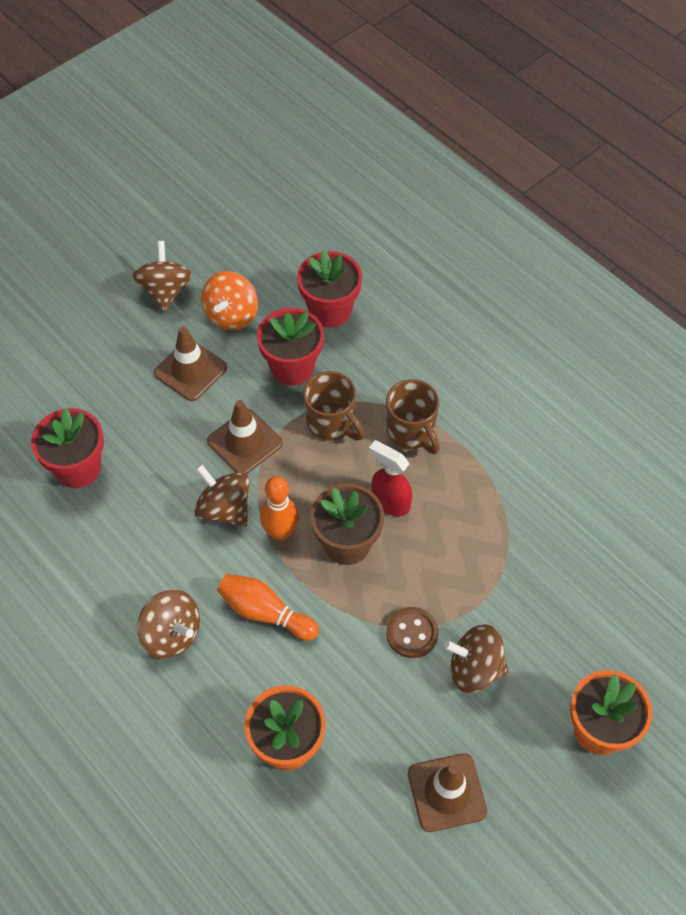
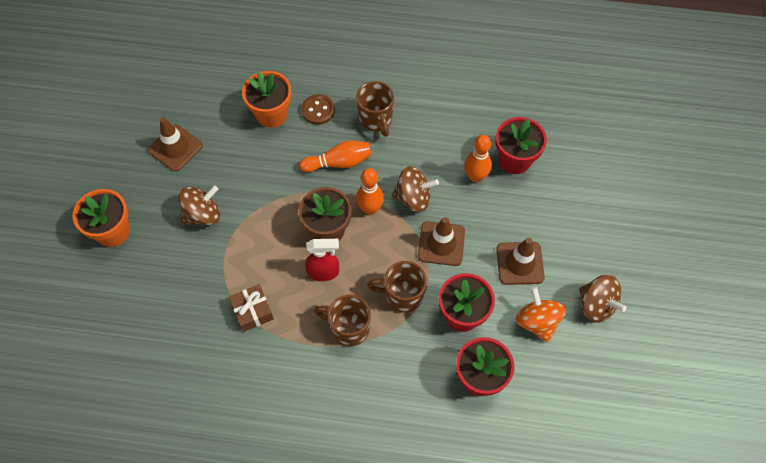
camera: 140 degrees right, 5 degrees up
(137, 482) = (475, 176): none -> orange bowling pin
(171, 634) = (376, 119): brown spinning top -> brown mug
(412, 633) = (251, 208): brown button -> brown button (318, 110)
(496, 516) = (253, 311): none -> brown gift

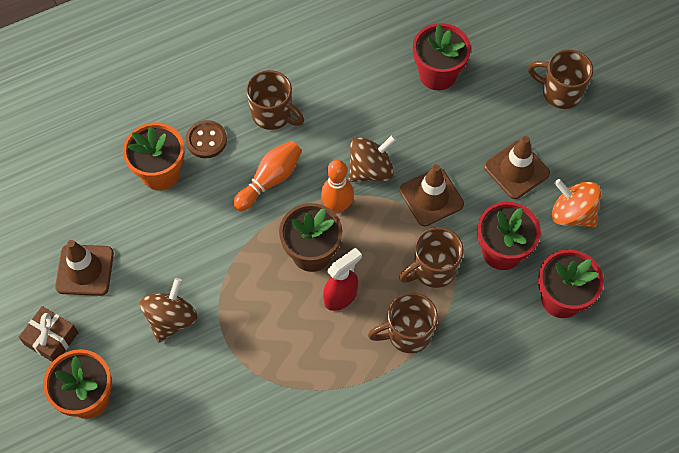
camera: 35 degrees left, 0 degrees up
(253, 311) = (301, 380): brown gift -> brown gift (51, 338)
(475, 176) = (413, 113): orange bowling pin -> none
(596, 305) = (611, 165): brown spinning top -> none
(598, 227) = (560, 92): none -> brown mug

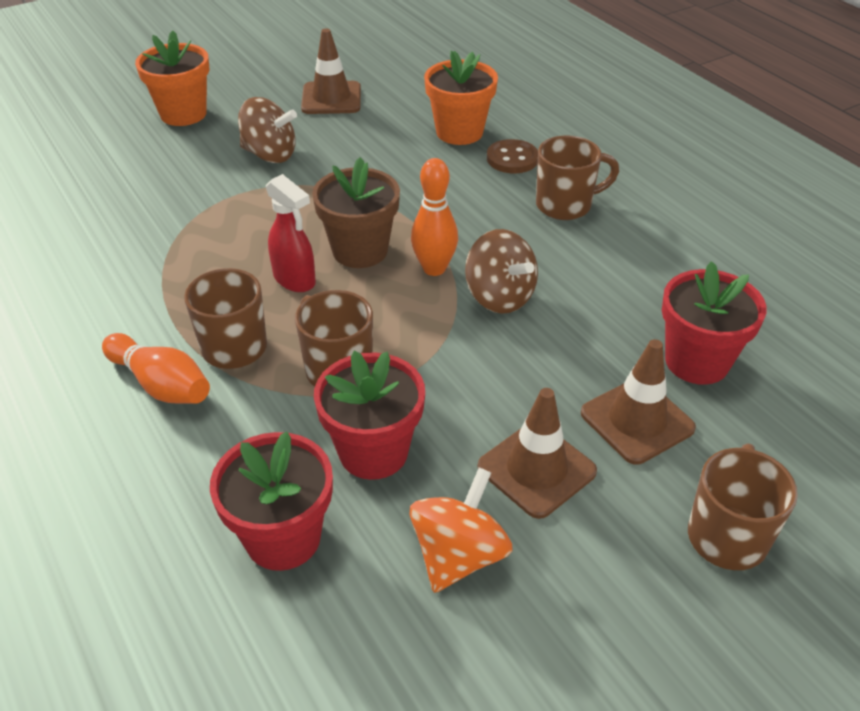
camera: 85 degrees right, 20 degrees down
(51, 338) = (253, 88): brown gift -> none
(270, 180) = (464, 209): orange bowling pin -> orange bowling pin (161, 384)
(273, 114) = (565, 205): brown mug -> brown mug turned 135 degrees counterclockwise
(431, 197) = (464, 362): brown traffic cone -> brown traffic cone (637, 421)

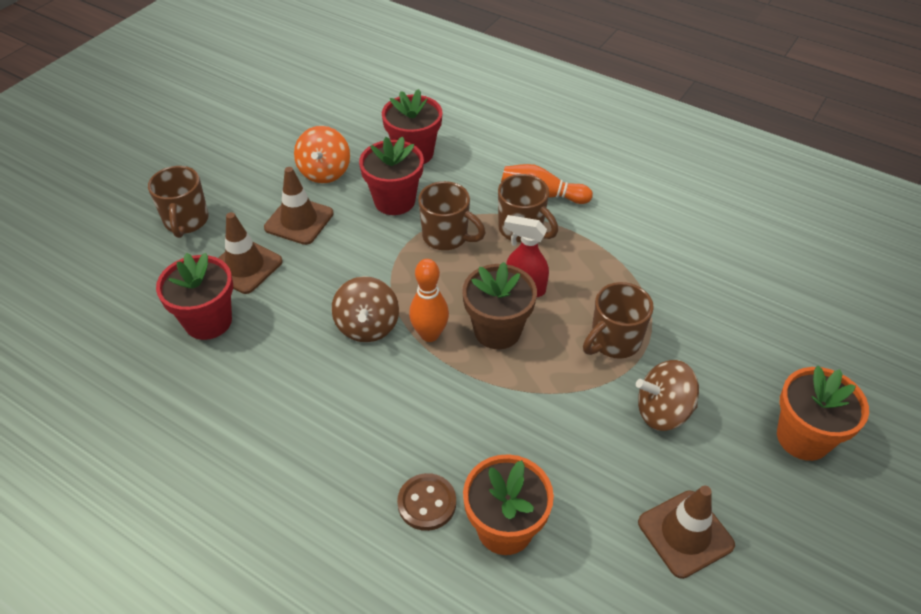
camera: 155 degrees right, 5 degrees up
(499, 297) = (367, 326): brown spinning top -> brown spinning top turned 120 degrees counterclockwise
(565, 205) = (348, 450): brown mug -> brown mug (614, 341)

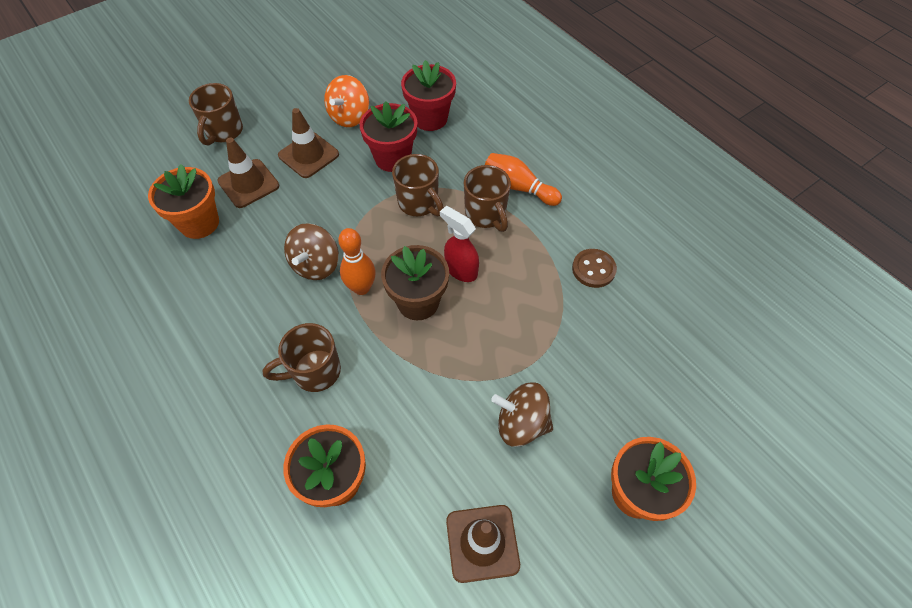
camera: 20 degrees right, 10 degrees up
(208, 321) = (199, 223): red flower pot -> orange flower pot
(427, 503) = (286, 436): brown button -> brown button (593, 269)
(614, 341) = (512, 344): brown mug -> brown mug (315, 372)

